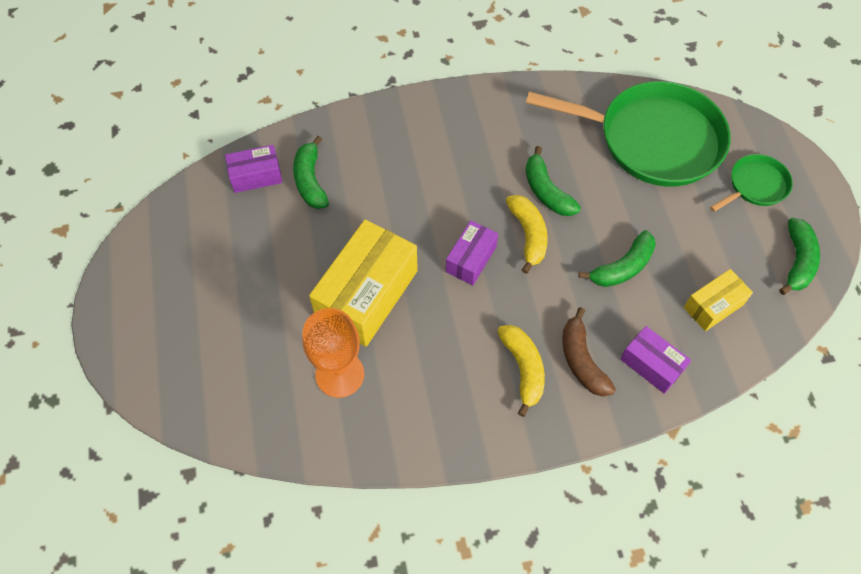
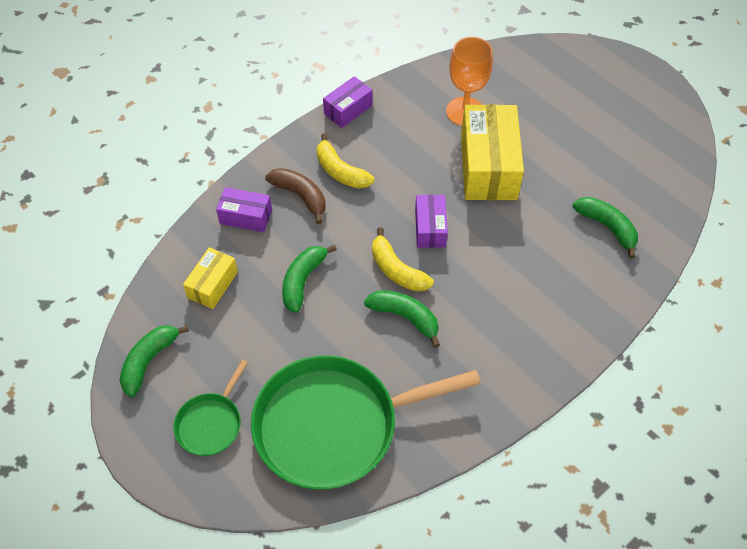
camera: 150 degrees right, 5 degrees down
(256, 176) = (652, 209): purple box -> purple box (348, 110)
(797, 261) = (149, 361): green banana -> green banana turned 45 degrees clockwise

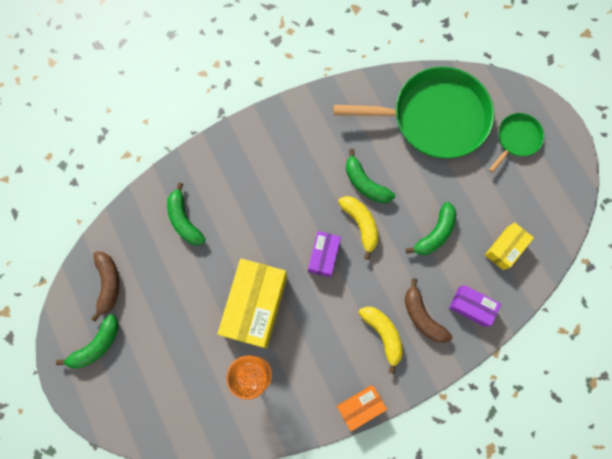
camera: 165 degrees left, 20 degrees up
(149, 361) = (557, 195): green banana -> green banana (96, 345)
(348, 110) = (360, 406): purple box -> orange box
(655, 151) = (108, 284): none -> brown banana

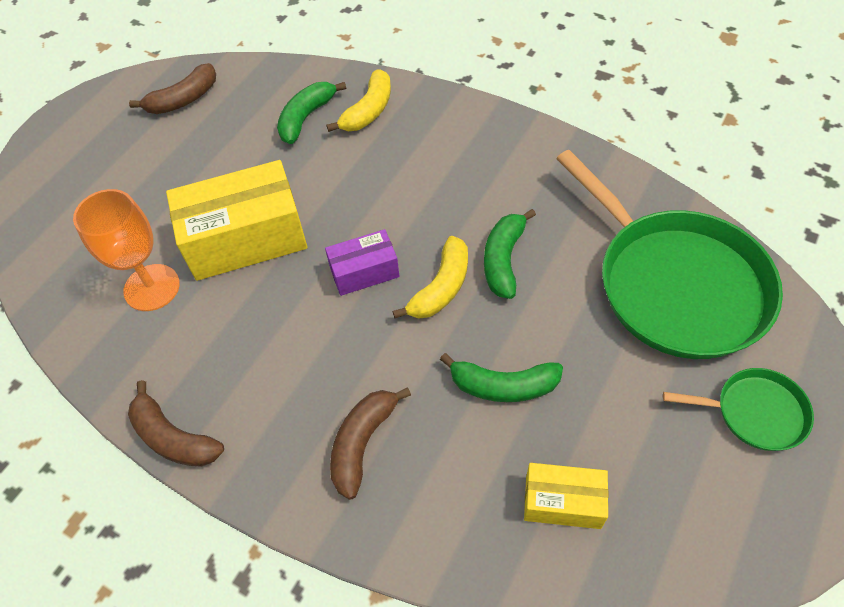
camera: 60 degrees right, 20 degrees down
(96, 345) = (105, 128): green banana -> none
(360, 406) = (173, 438): orange box -> brown banana
(383, 334) = (300, 406): yellow banana -> yellow banana (368, 111)
(471, 307) = (427, 506): purple box -> none

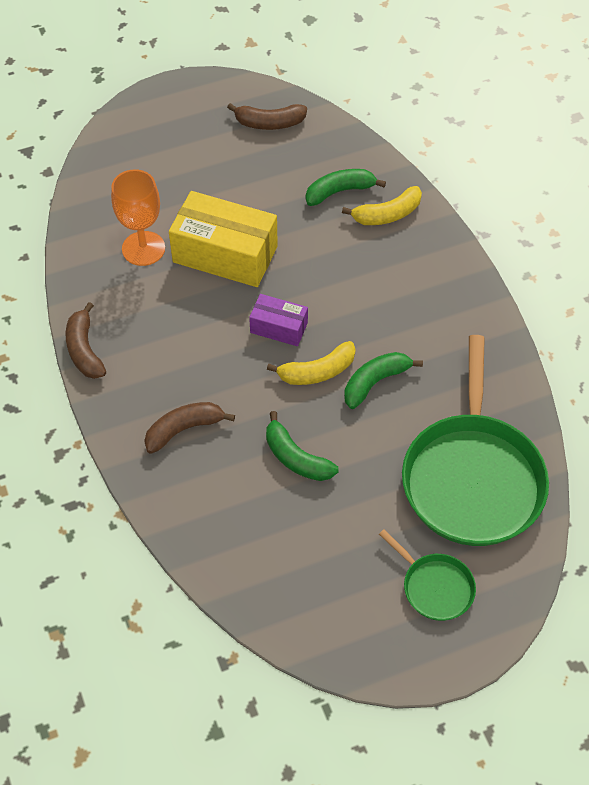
camera: 35 degrees right, 0 degrees up
(562, 502) = (265, 545): yellow box -> none

